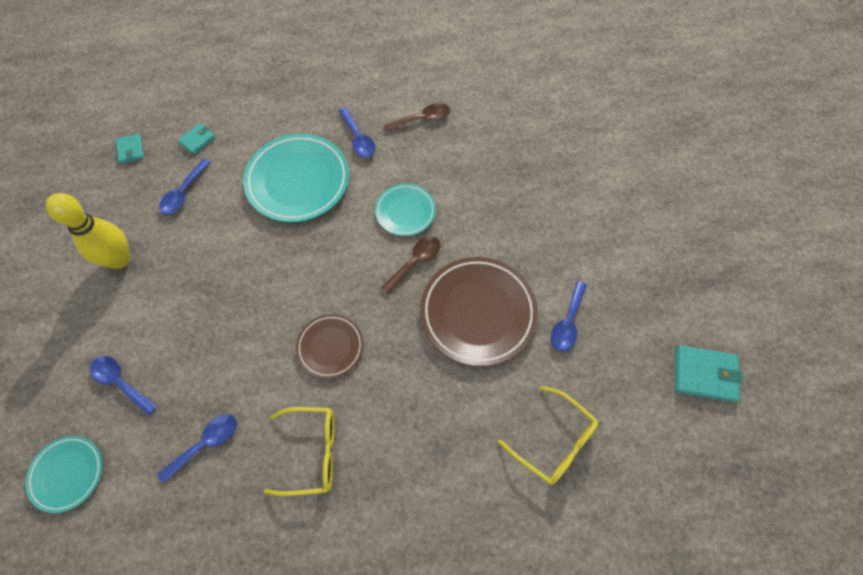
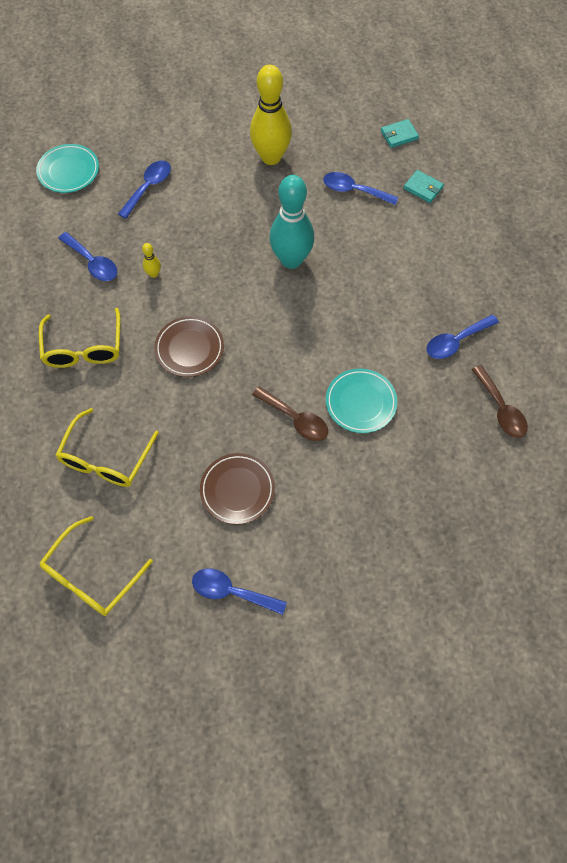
camera: 85 degrees right, 0 degrees up
(235, 379) = (154, 274): none -> yellow bowling pin
(249, 251) = (291, 260): none -> turquoise bowling pin
(298, 181) = (385, 289): turquoise plate -> none
(438, 428) = (106, 458): none -> yellow glasses
(478, 313) = (237, 490): brown plate -> brown plate, size x0.56
(704, 374) = (172, 761): turquoise wallet -> none

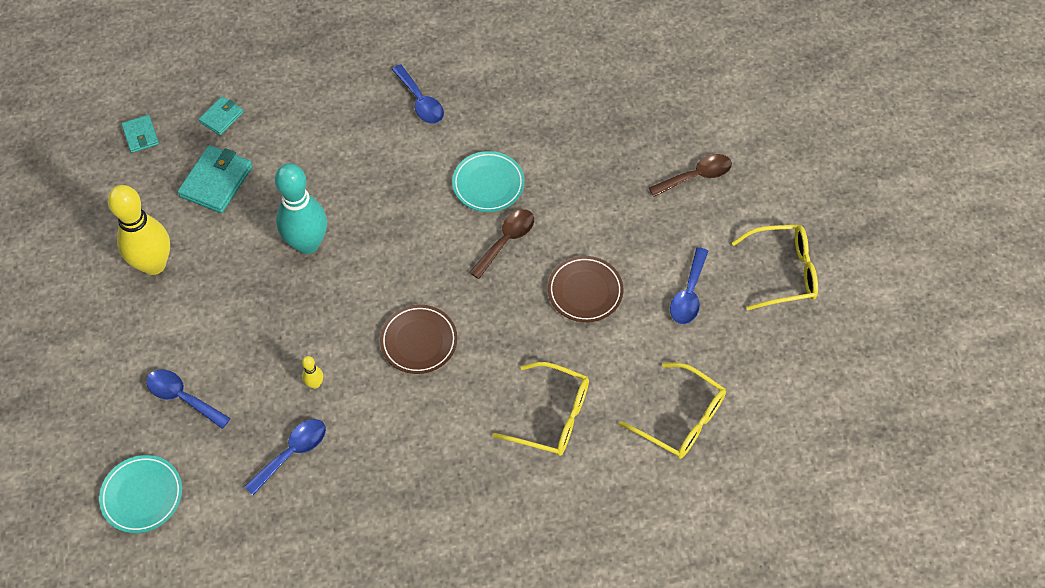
camera: 90 degrees left, 5 degrees down
(83, 348) = (413, 452): yellow glasses -> yellow glasses (782, 272)
(354, 190) = (216, 181): blue spoon -> turquoise wallet
(500, 409) = (496, 72): brown spoon -> brown spoon (696, 176)

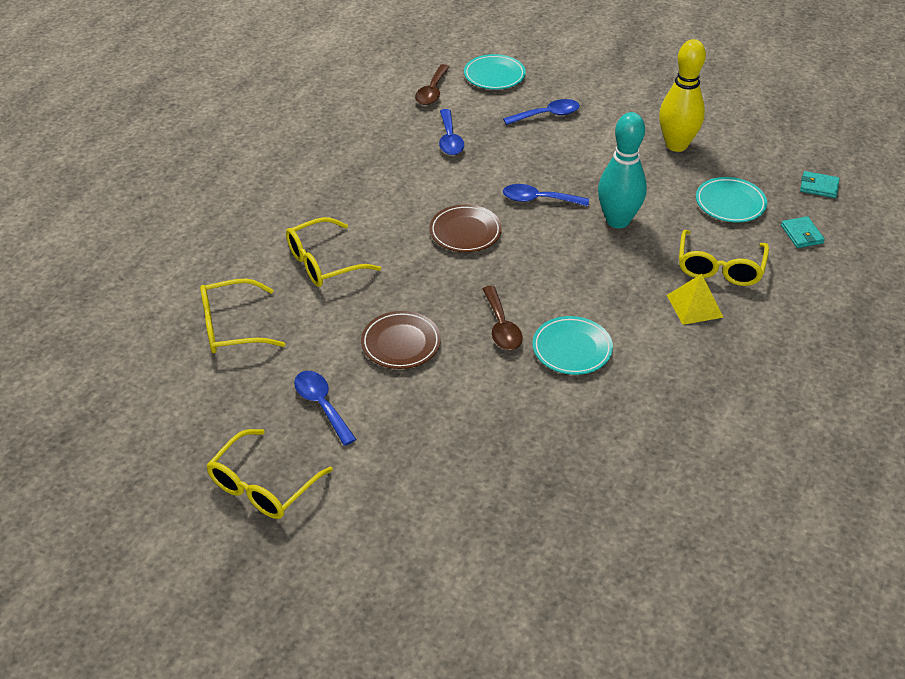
camera: 130 degrees right, 15 degrees down
(216, 181) = (730, 203): turquoise wallet -> turquoise plate
(311, 147) = (719, 267): none -> yellow glasses
(315, 384) = (490, 170): yellow bowling pin -> none
(372, 139) = (694, 306): none -> yellow pyramid
(420, 101) = (712, 358): blue spoon -> blue spoon (538, 199)
(696, 176) = (428, 498): brown spoon -> brown spoon (432, 91)

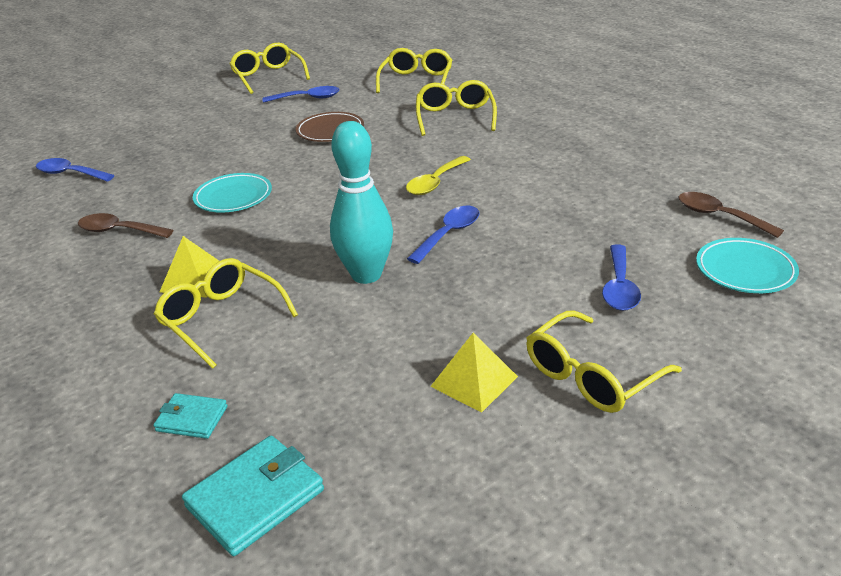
camera: 120 degrees right, 10 degrees down
(449, 139) = (604, 206): blue spoon -> blue spoon (70, 174)
(465, 232) = (435, 182): brown plate -> yellow spoon
(501, 326) = (297, 173): brown spoon -> brown spoon (119, 231)
(636, 109) = (592, 375): none -> yellow glasses
(676, 145) = (474, 381): yellow bowling pin -> yellow pyramid
(730, 203) = (311, 378): turquoise plate -> none
(819, 187) = (255, 498): turquoise wallet -> turquoise wallet, size x1.70

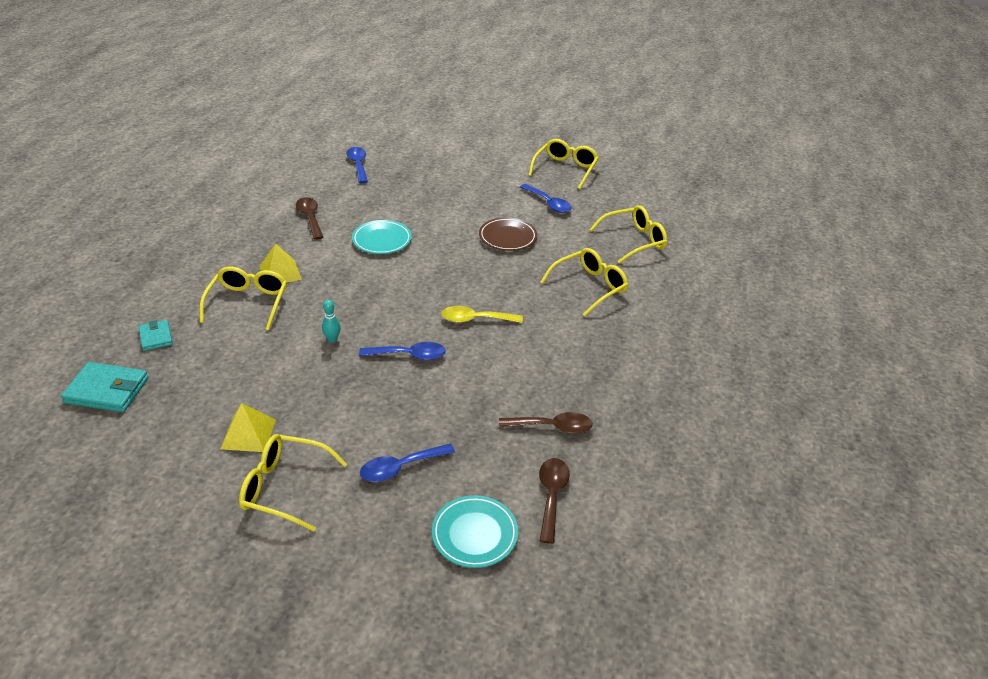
camera: 50 degrees right, 5 degrees up
(366, 275) = (332, 339): turquoise bowling pin -> turquoise bowling pin, size x0.40
(629, 190) = (552, 427): none -> brown spoon

